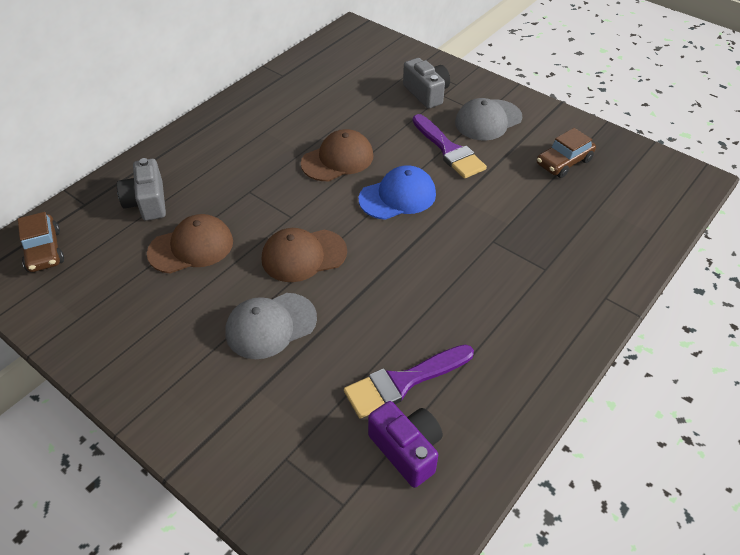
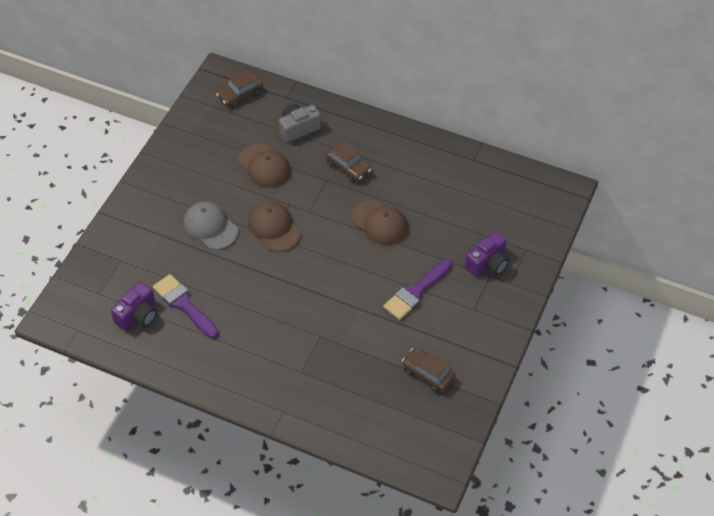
camera: 75 degrees right, 5 degrees up
(239, 169) = (348, 167): none -> brown car
(398, 196) = (350, 269): blue cap -> none
(426, 93) = (487, 263): grey camera -> purple camera
(488, 120) = (466, 313): grey cap -> none

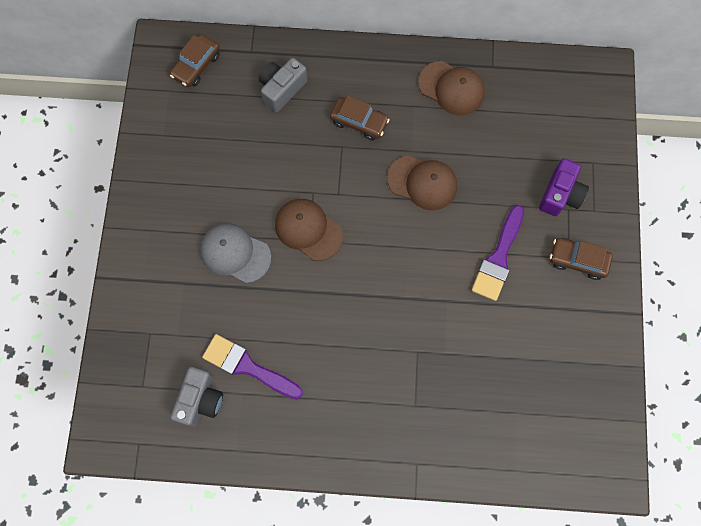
camera: 20 degrees left, 20 degrees up
(138, 315) = (200, 400): purple camera -> grey camera
(264, 166) = (263, 152): brown cap -> brown cap (451, 88)
(428, 374) = (553, 357): brown car -> brown car (577, 260)

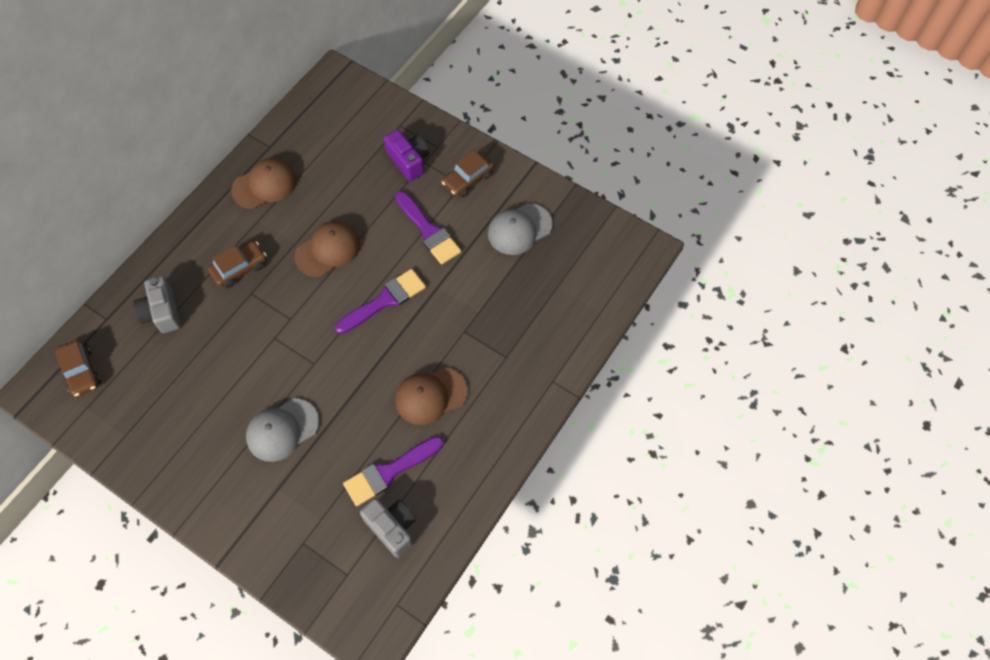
camera: 60 degrees left, 10 degrees down
(308, 230) = (304, 359): brown cap -> brown cap (430, 396)
(404, 263) = (385, 300): none -> purple brush
(555, 341) = (519, 229): none -> grey cap

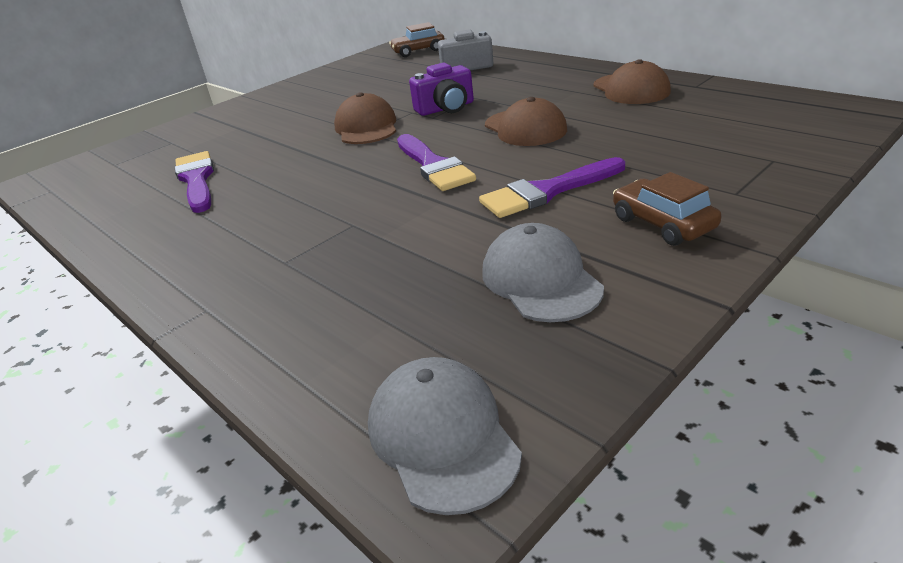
camera: 105 degrees right, 30 degrees down
(240, 268) = (509, 89): brown car -> none
(282, 430) = (299, 124): grey cap -> grey cap (442, 436)
(392, 528) = (131, 184): grey camera -> none
(408, 161) = (694, 170): purple camera -> purple camera (446, 108)
(430, 396) = (270, 202): brown cap -> brown cap (366, 127)

